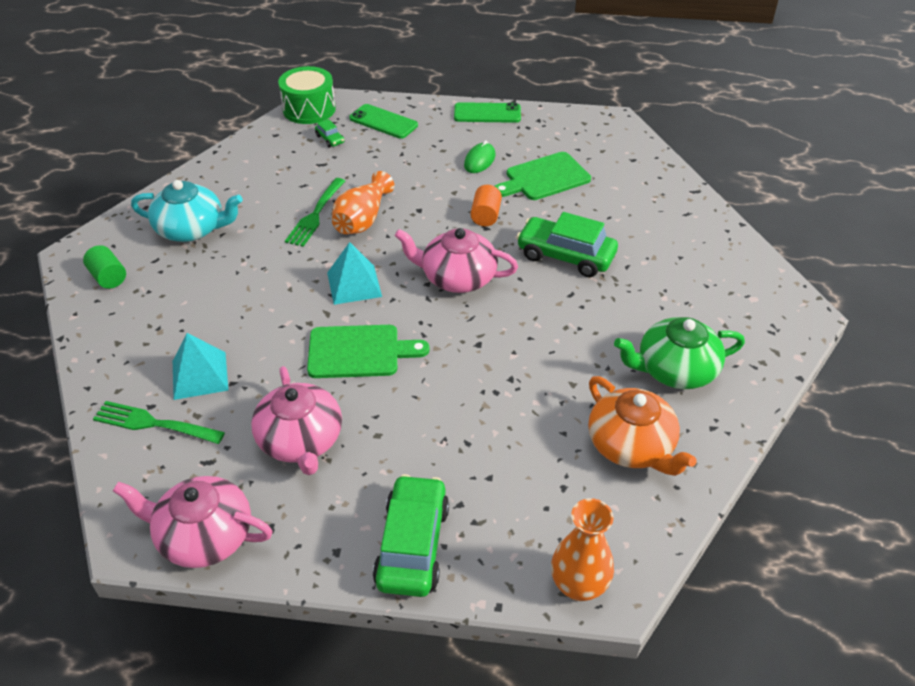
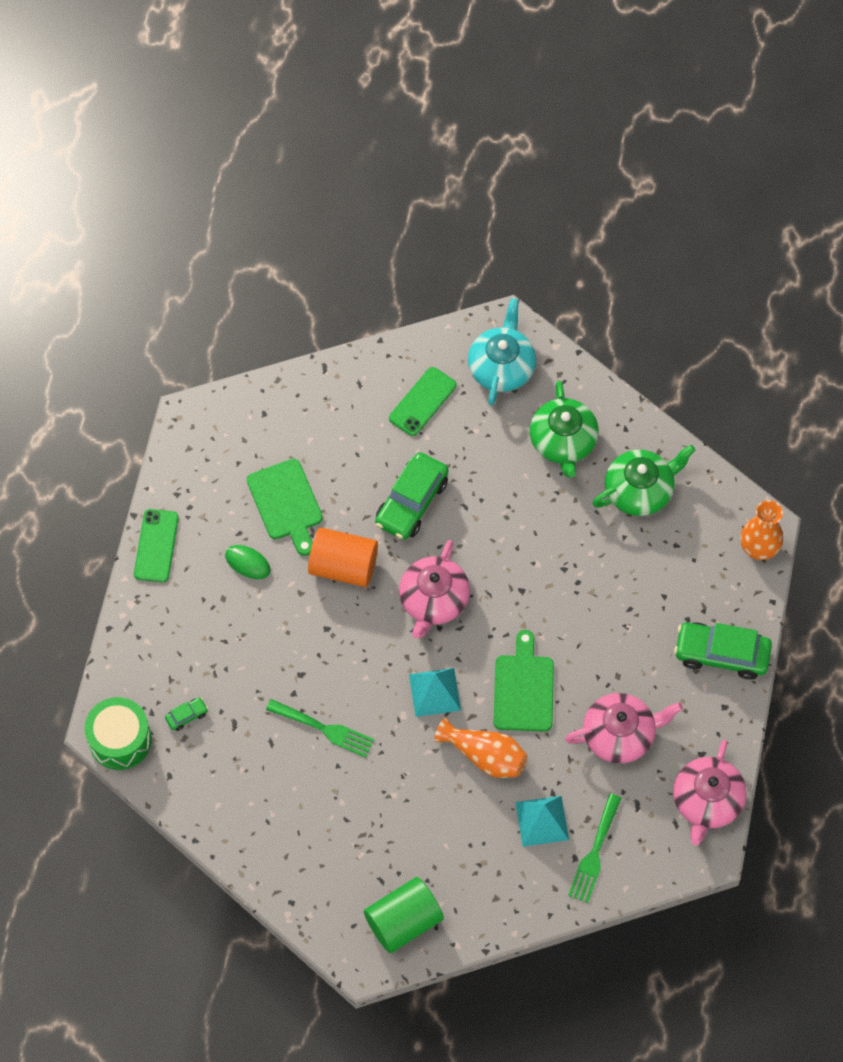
camera: 85 degrees left, 20 degrees up
(108, 277) = (403, 921): green cylinder -> green cylinder, size x1.76
(191, 229) = (335, 850): turquoise teapot -> turquoise teapot (501, 367)
(362, 219) = (337, 683): orange vase -> orange vase (485, 756)
(383, 122) = (159, 658): green phone -> green phone (422, 402)
(486, 216) = (343, 566): orange cylinder -> orange cylinder, size x1.76
(631, 445) = (640, 490): orange teapot -> green teapot

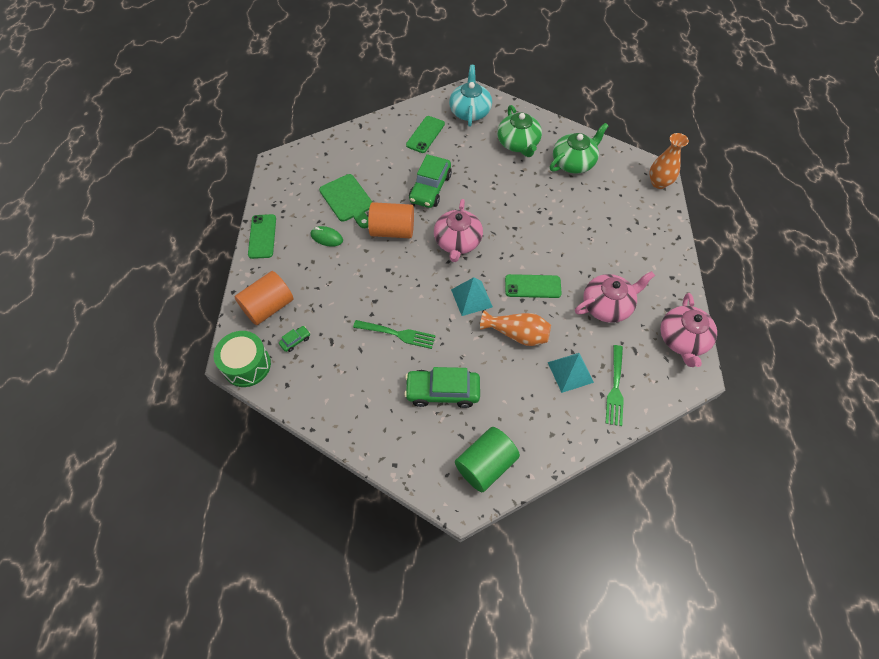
camera: 10 degrees left, 5 degrees down
(155, 659) = (268, 307): none -> orange cylinder
(523, 688) = (532, 286): green cutting board -> green phone
(721, 654) = (658, 246): green car -> green car (442, 392)

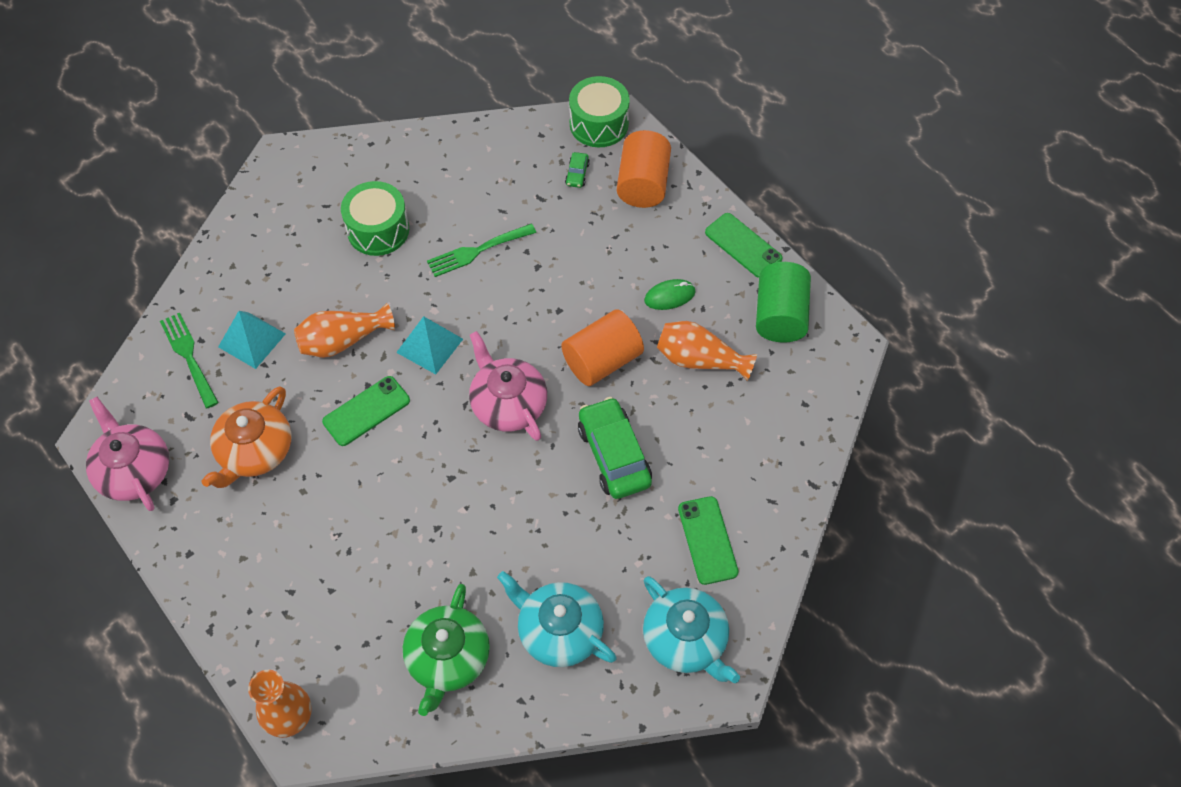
camera: 140 degrees right, 0 degrees up
(347, 200) = (699, 360): green cutting board -> orange vase
(442, 392) = (378, 230): green car -> green drum
(485, 465) = (282, 198): green cylinder -> green cylinder (780, 315)
(518, 143) = (559, 631): green teapot -> turquoise teapot
(607, 305) = (255, 451): pink teapot -> orange teapot

